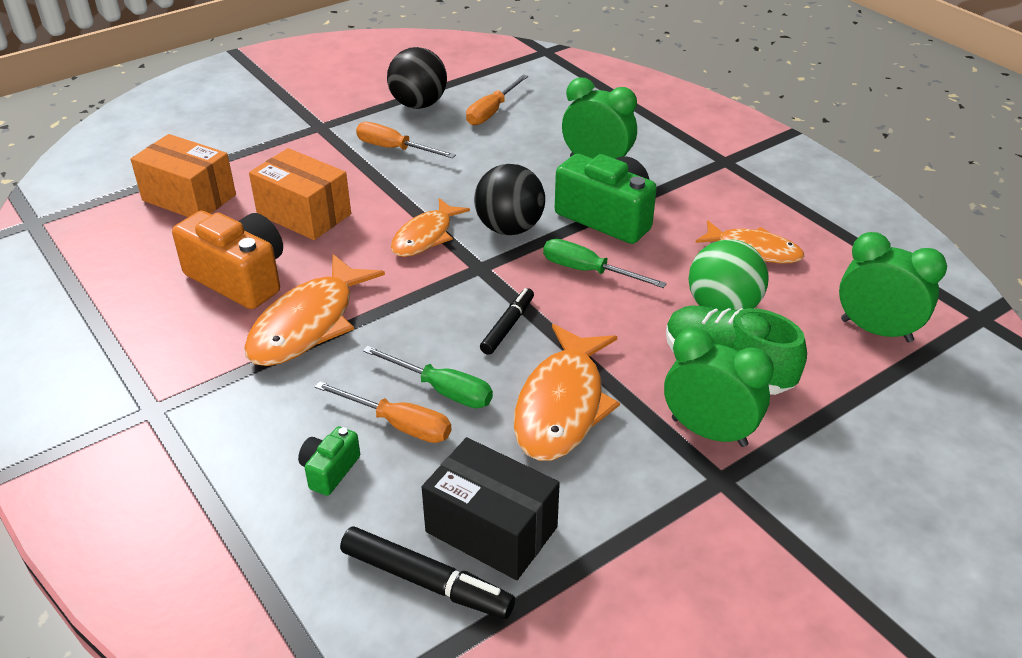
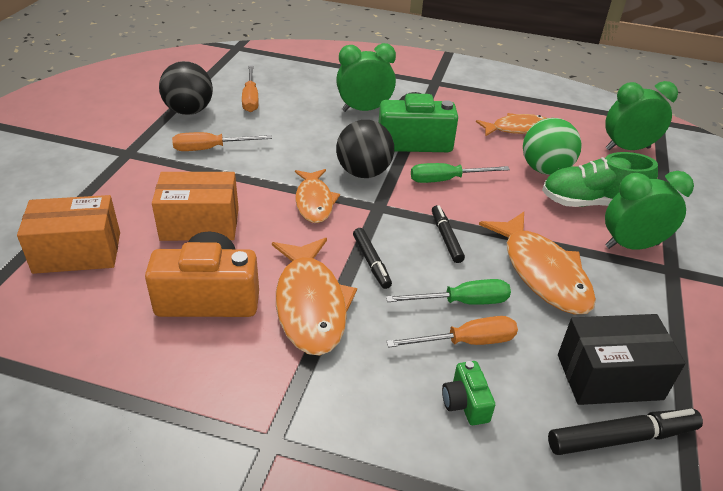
camera: 40 degrees left, 0 degrees up
(406, 314) = (371, 262): none -> black marker

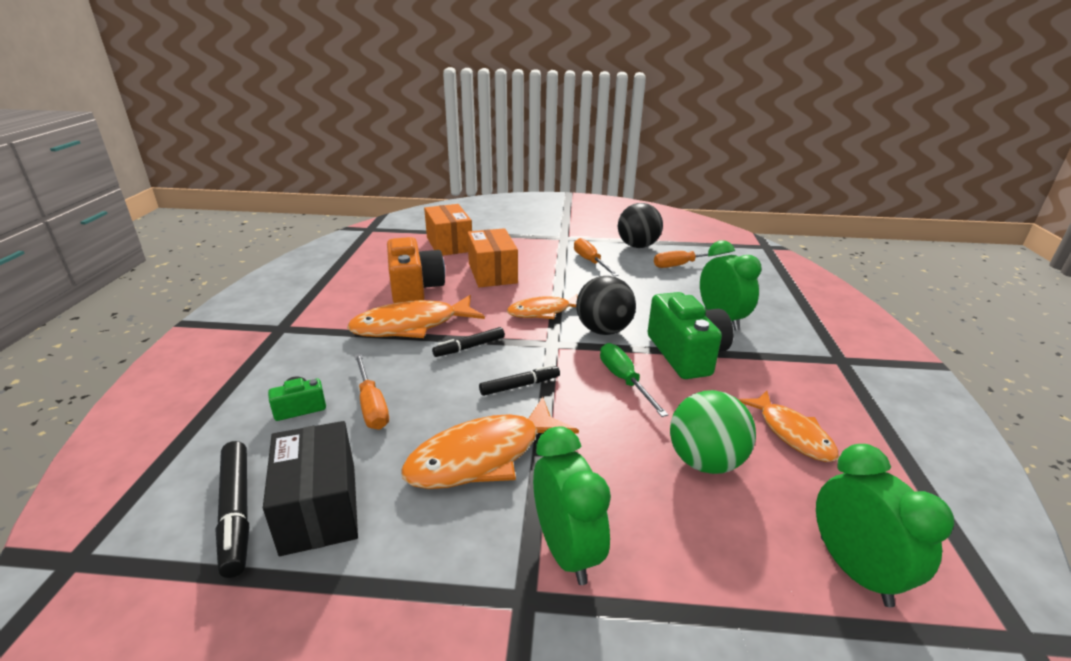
camera: 80 degrees right, 10 degrees down
(462, 302) = (425, 400): green screwdriver -> none
(591, 203) = (651, 509): green shoe -> none

